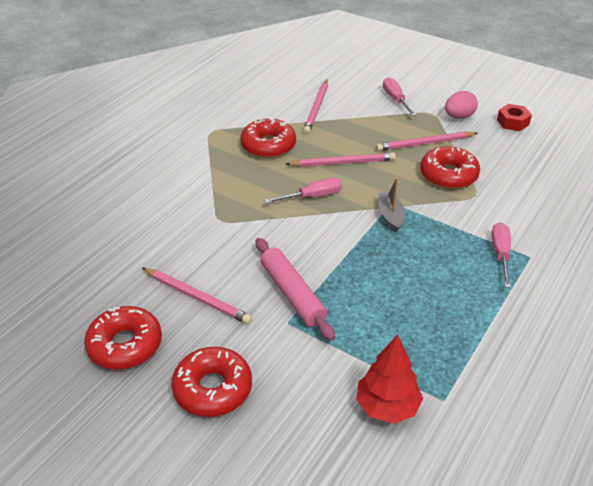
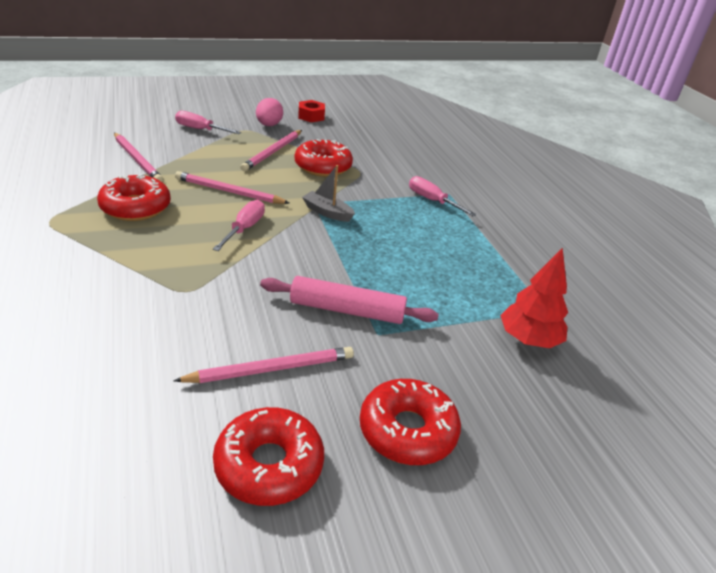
camera: 55 degrees left, 5 degrees down
(343, 162) = (229, 192): pink pencil -> pink pencil turned 105 degrees counterclockwise

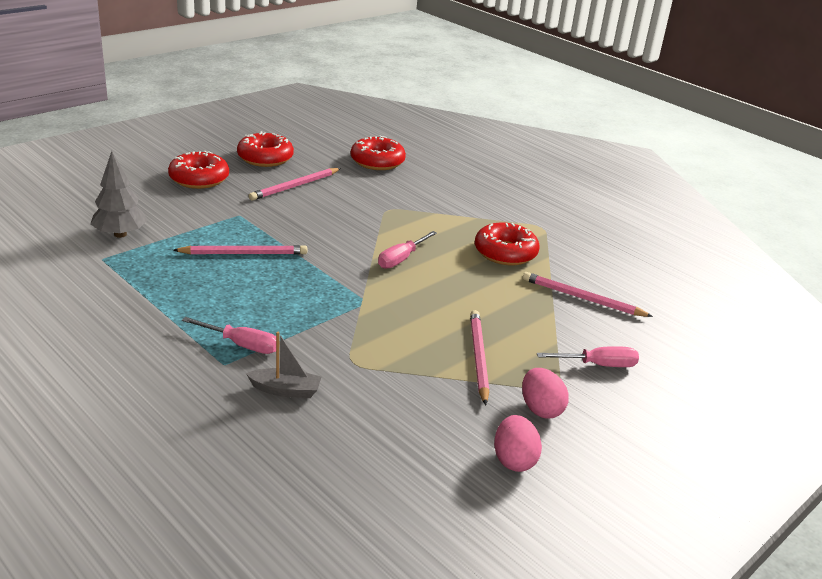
camera: 155 degrees right, 5 degrees down
(229, 192) = (456, 289): pink pencil -> pink pencil (244, 253)
(244, 228) = (401, 259): pink screwdriver -> pink screwdriver turned 45 degrees clockwise
(311, 116) = (514, 460): red nut -> pink egg
(323, 166) = (402, 355): red donut -> red donut (377, 161)
(327, 212) = (346, 295): grey boat -> grey boat (285, 390)
(347, 310) = (270, 222): pink rolling pin -> none
(528, 340) = (120, 234): red tree -> grey tree

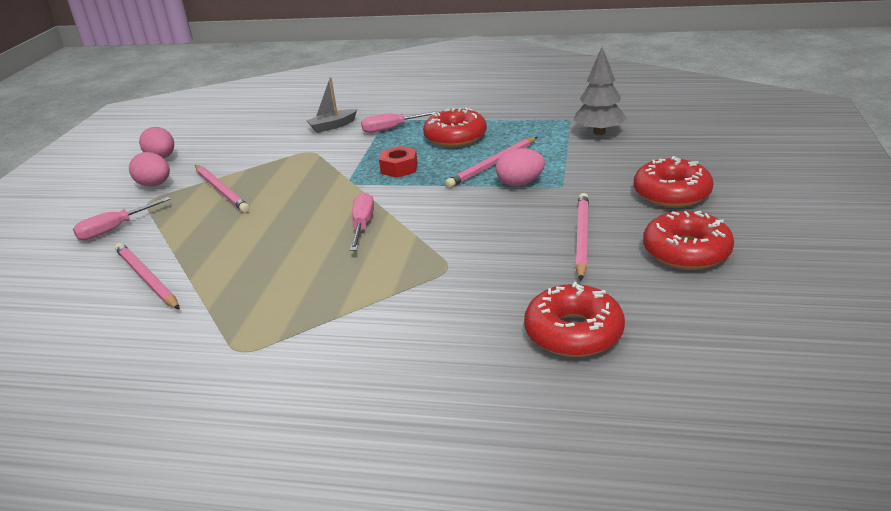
camera: 150 degrees right, 0 degrees up
(258, 230) = (520, 183): none -> pink egg
(309, 291) = (399, 168): none -> red nut
(505, 253) = (263, 287): red donut -> red donut (455, 137)
(582, 298) = (146, 279): pink pencil -> pink pencil turned 120 degrees counterclockwise

